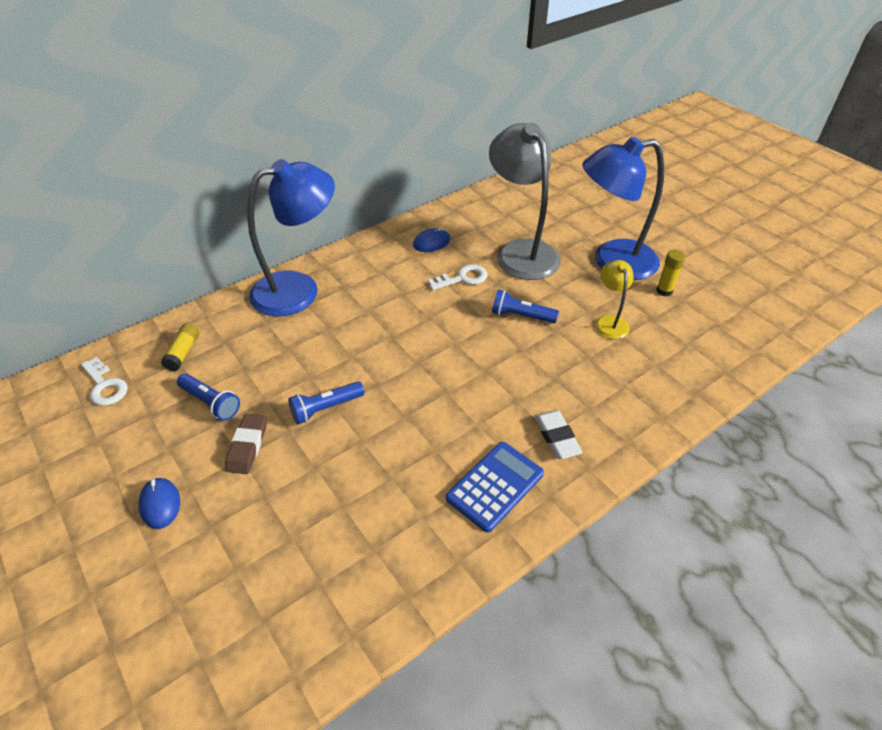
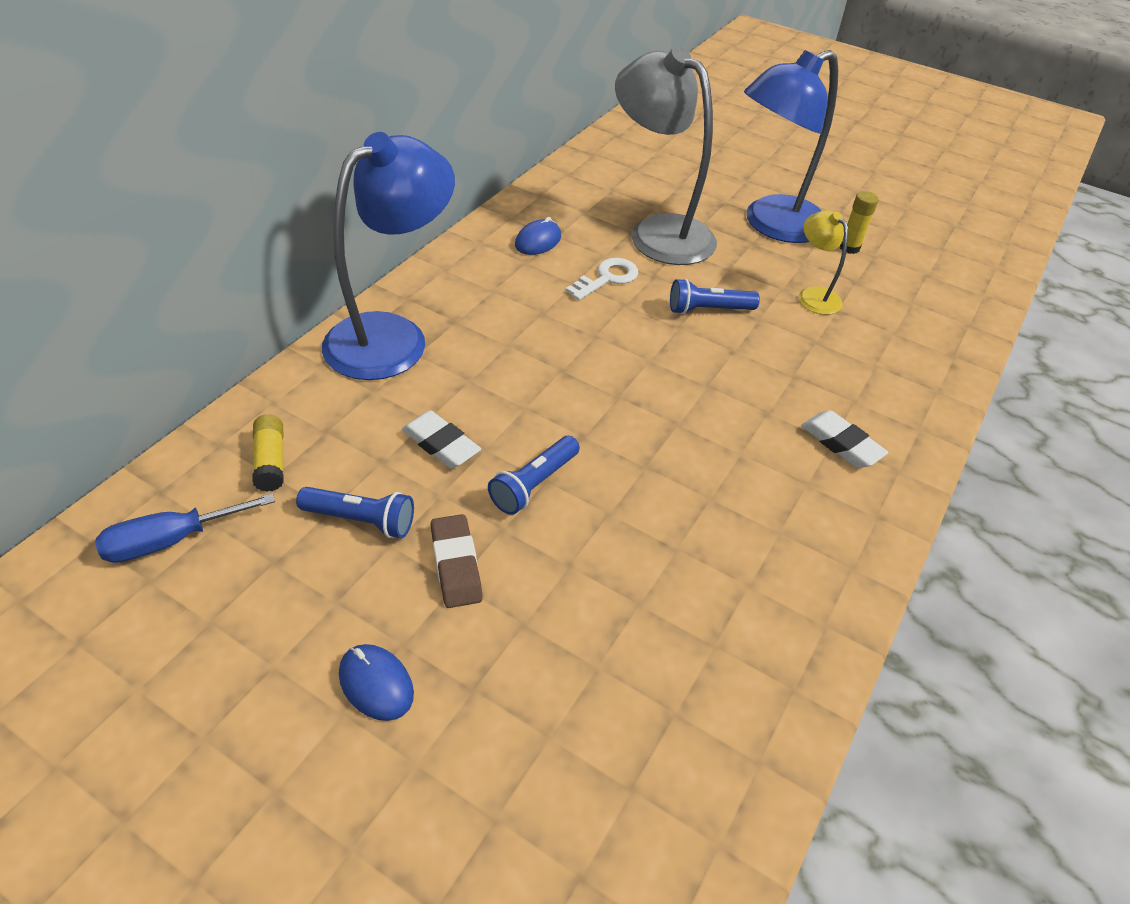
camera: 25 degrees left, 0 degrees up
(105, 386) = (171, 540): white key -> blue screwdriver
(285, 367) = (441, 444): none -> white eraser
(495, 486) = (809, 521): blue calculator -> none

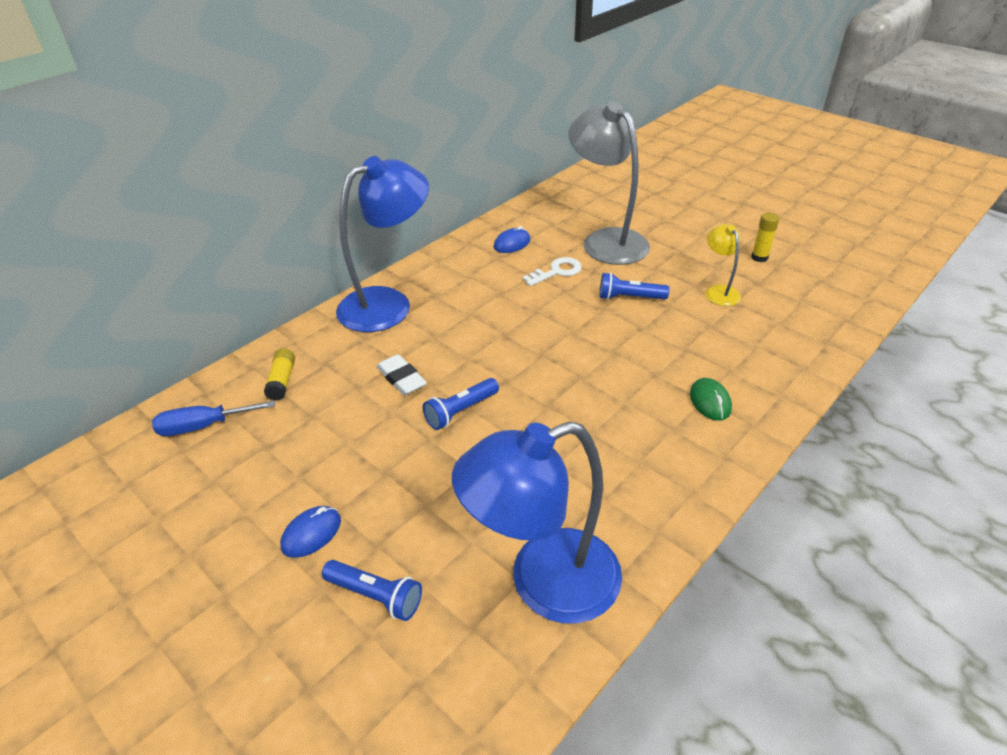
camera: 15 degrees right, 5 degrees down
(361, 520) = (332, 425): blue flashlight -> blue flashlight (376, 596)
(376, 683) = (311, 533): blue mouse -> blue mouse turned 75 degrees clockwise
(456, 565) = (389, 460): brown eraser -> none
(772, 225) = (699, 238): blue lamp -> blue lamp (544, 583)
(841, 444) = (710, 401): white eraser -> green mouse

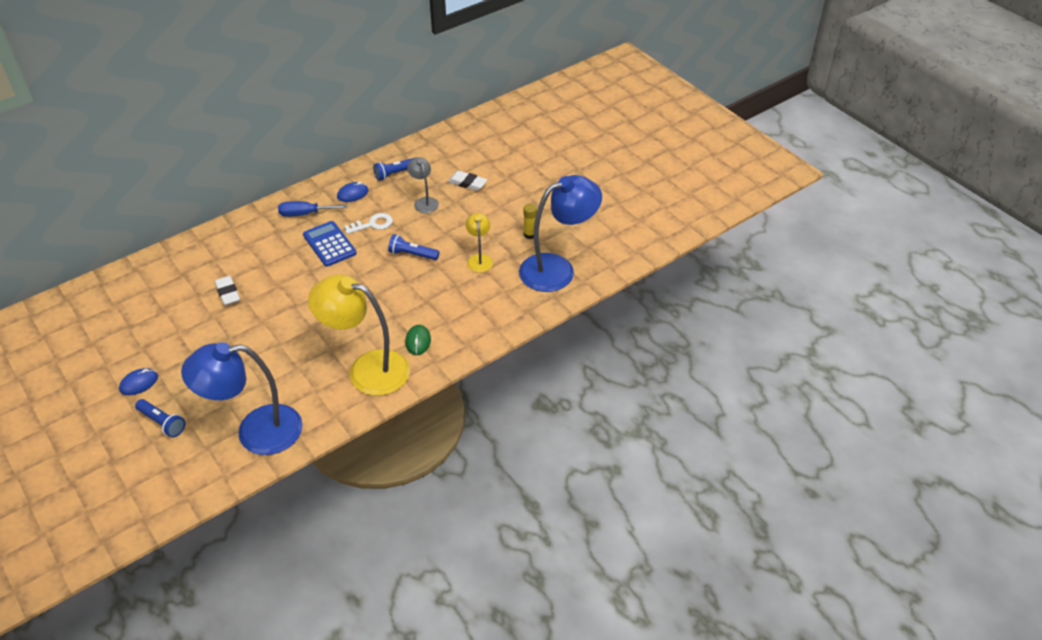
camera: 10 degrees right, 5 degrees up
(203, 426) = (95, 306): blue screwdriver -> blue screwdriver (305, 214)
(282, 381) = (152, 282): yellow glue stick -> none
(388, 304) = (241, 233): blue lamp -> blue lamp (557, 269)
(460, 411) = (256, 322): blue flashlight -> blue flashlight (395, 173)
(513, 300) = (329, 244): none -> blue calculator
(606, 240) = (424, 202): grey lamp -> grey lamp, size x0.48
(645, 216) = (467, 183): none -> white eraser
(663, 452) = (367, 369): none -> yellow lamp

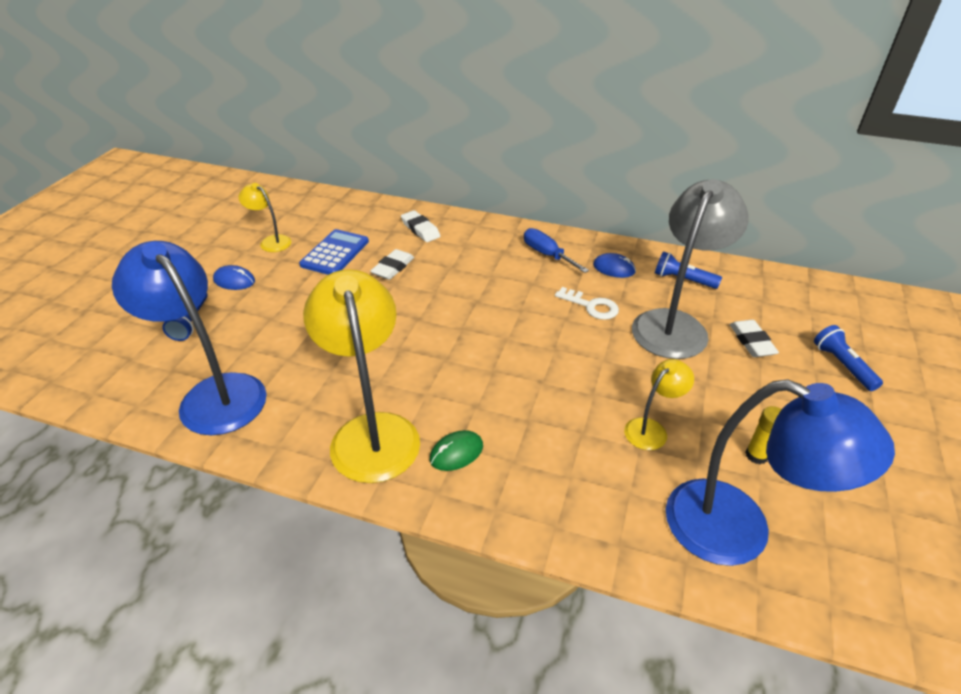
camera: 55 degrees right, 5 degrees down
(111, 345) = (271, 241): none -> yellow lamp
(200, 258) = (420, 229): none -> white eraser
(329, 244) = (527, 293): blue calculator -> blue calculator (335, 253)
(412, 254) = (586, 363): blue flashlight -> blue flashlight (842, 365)
(424, 202) = (675, 324): grey lamp -> grey lamp, size x2.08

